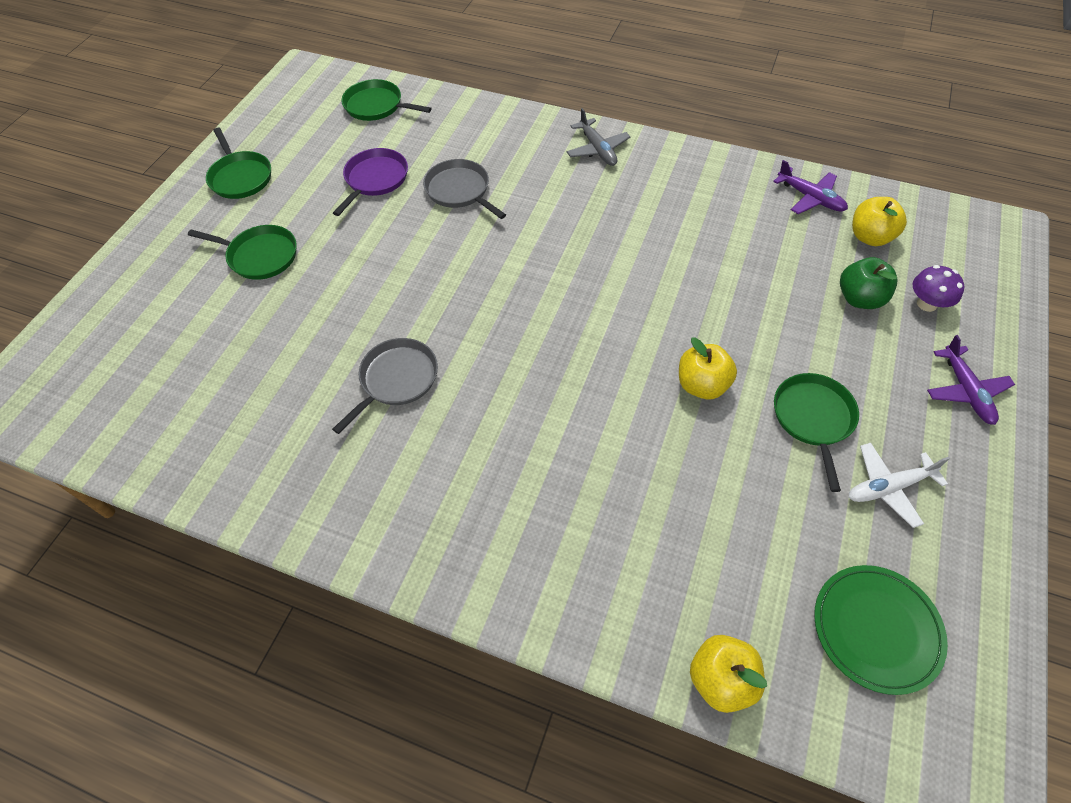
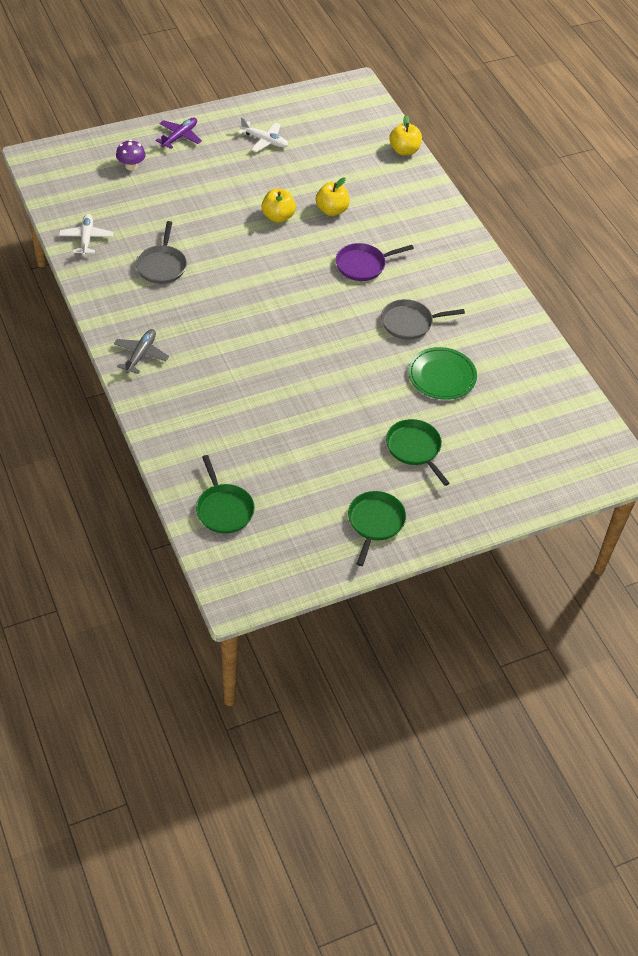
camera: 140 degrees left, 5 degrees down
(375, 179) = (294, 446): purple pan -> purple pan (363, 265)
(459, 190) = (254, 396): grey pan -> grey pan (162, 266)
(810, 198) = (86, 238): purple plane -> white plane
(813, 418) = (254, 175): green pan -> none
(859, 299) = (154, 189): green apple -> none
(870, 237) = (98, 203): yellow apple -> yellow apple (331, 210)
(876, 629) = (335, 122): green plate -> green plate (442, 376)

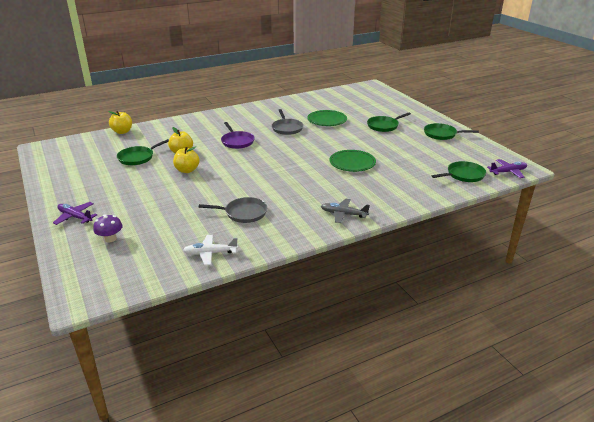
camera: 90 degrees left, 20 degrees down
(226, 570) = (508, 172): none -> purple plane
(265, 141) = (94, 179): white plane -> none
(279, 384) = (352, 163): none -> green plate
(319, 171) = (137, 158): none -> green pan

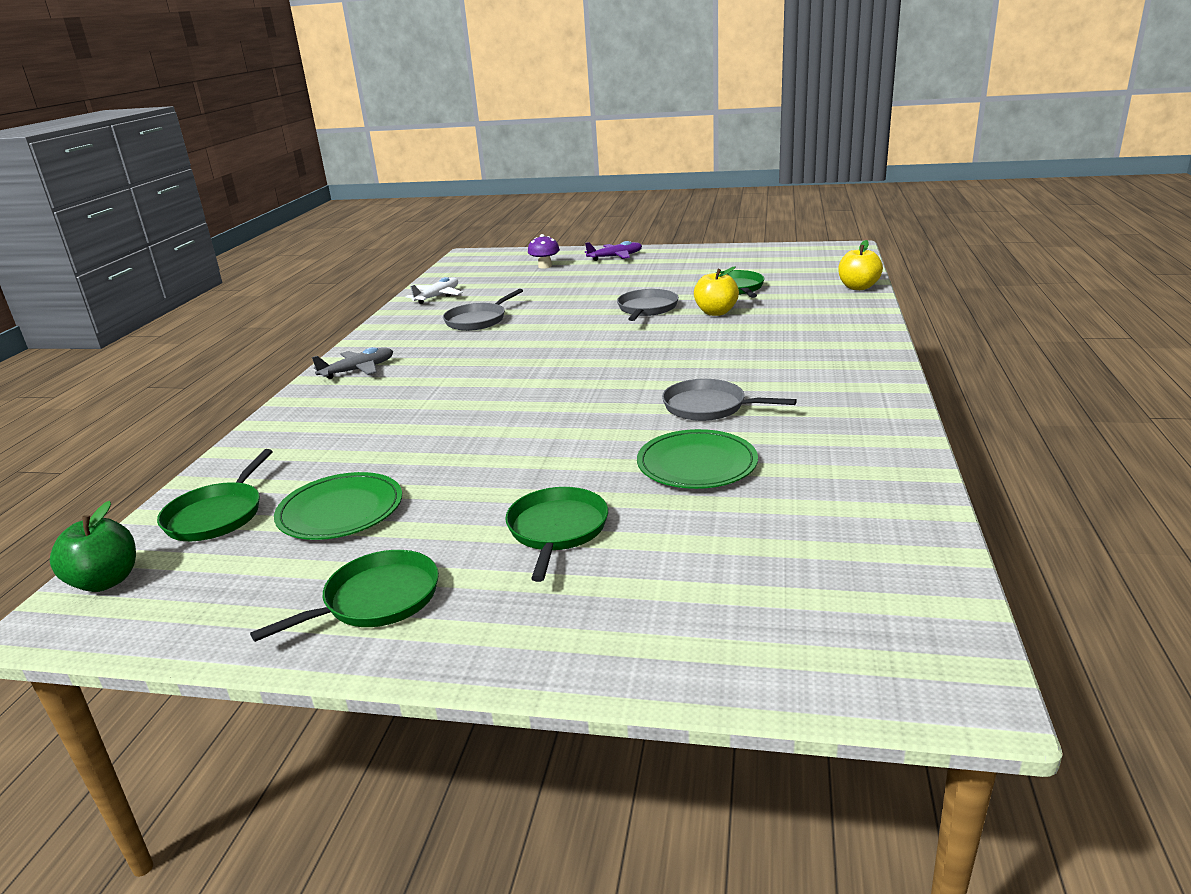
camera: 130 degrees right, 5 degrees down
(187, 170) = (647, 309): yellow apple -> grey pan
(237, 141) = (704, 353): purple pan -> none
(352, 163) = (464, 422): green plate -> green plate (340, 511)
(508, 172) = (106, 581): purple plane -> green apple

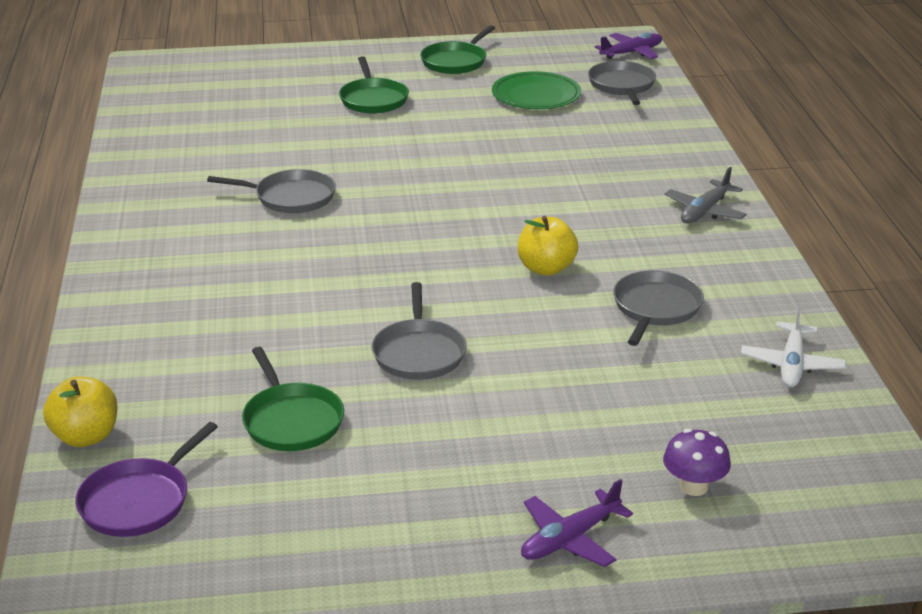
camera: 160 degrees right, 5 degrees up
(106, 581) = (631, 53): green apple -> purple plane
(217, 515) = (622, 85): green pan -> grey pan
(697, 464) = (290, 147): green plate -> none
(716, 312) = (312, 350): yellow apple -> yellow apple (546, 268)
(820, 269) = (138, 501): none -> purple pan

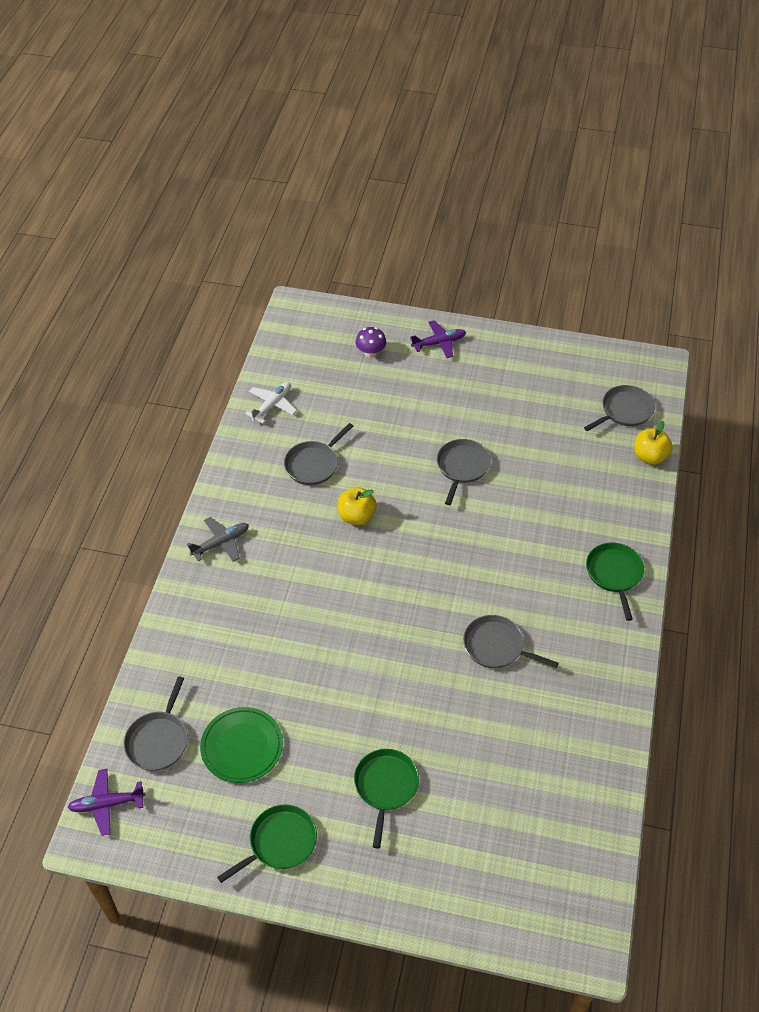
camera: 160 degrees left, 20 degrees up
(138, 501) = (624, 411): purple pan -> grey pan
(291, 421) = (543, 439): green pan -> green pan (614, 574)

